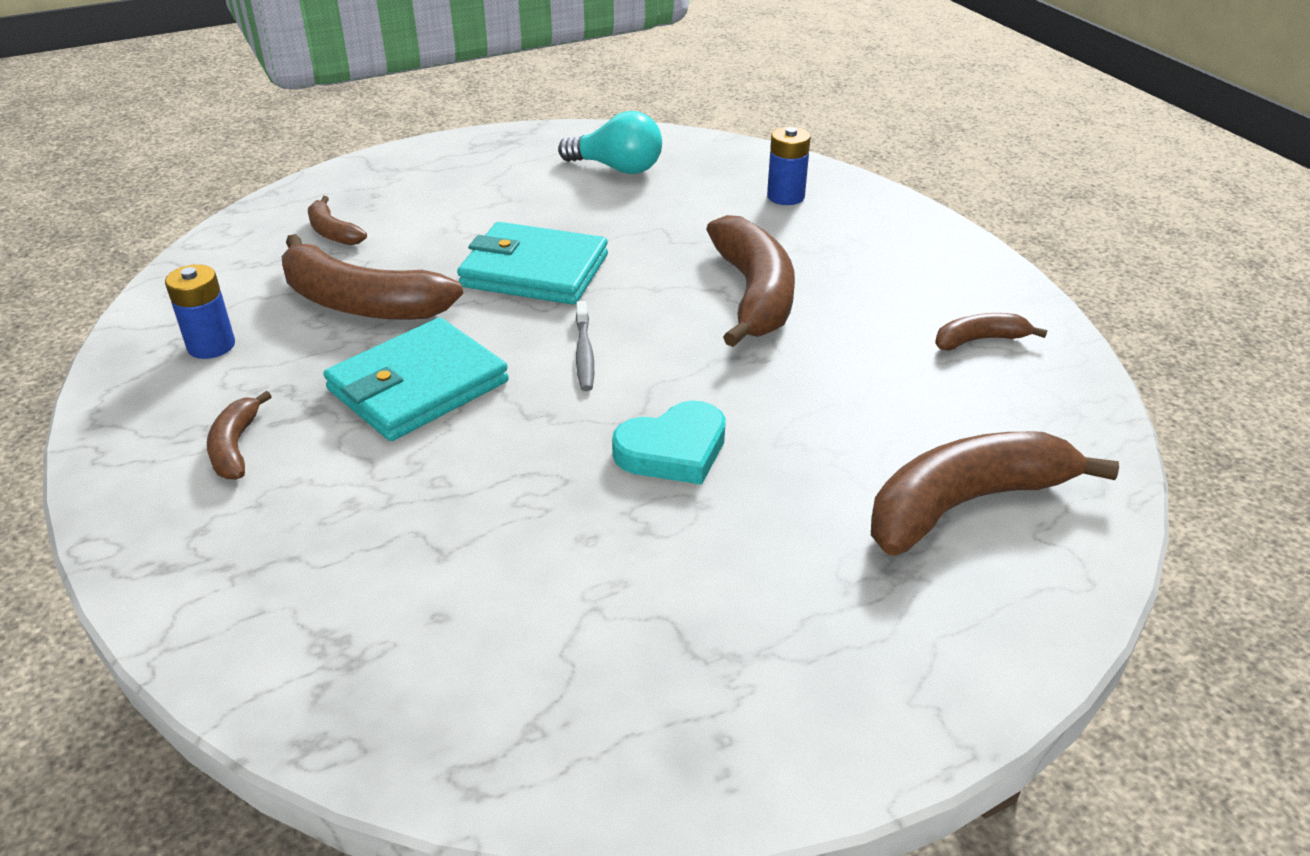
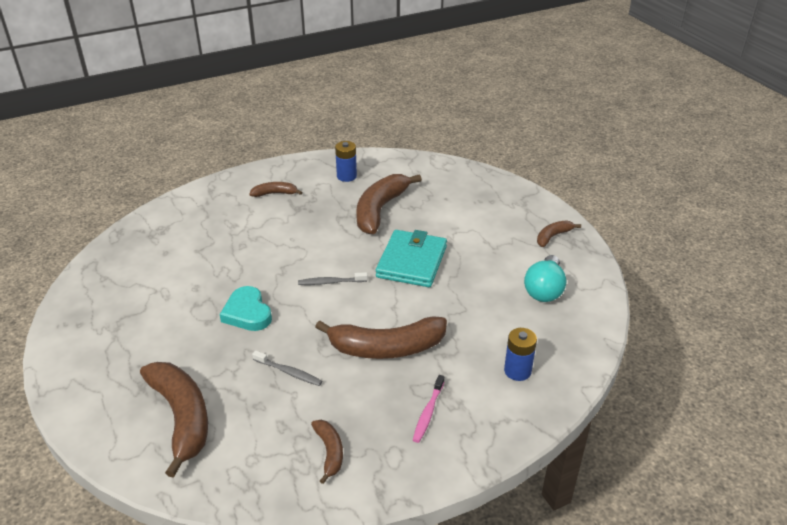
camera: 90 degrees right, 0 degrees up
(333, 232) = (448, 193): brown banana -> brown banana (553, 236)
(418, 386) = (310, 233): turquoise wallet -> none
(826, 388) = (289, 372): none -> grey toothbrush
(879, 262) = (428, 413): none -> pink toothbrush

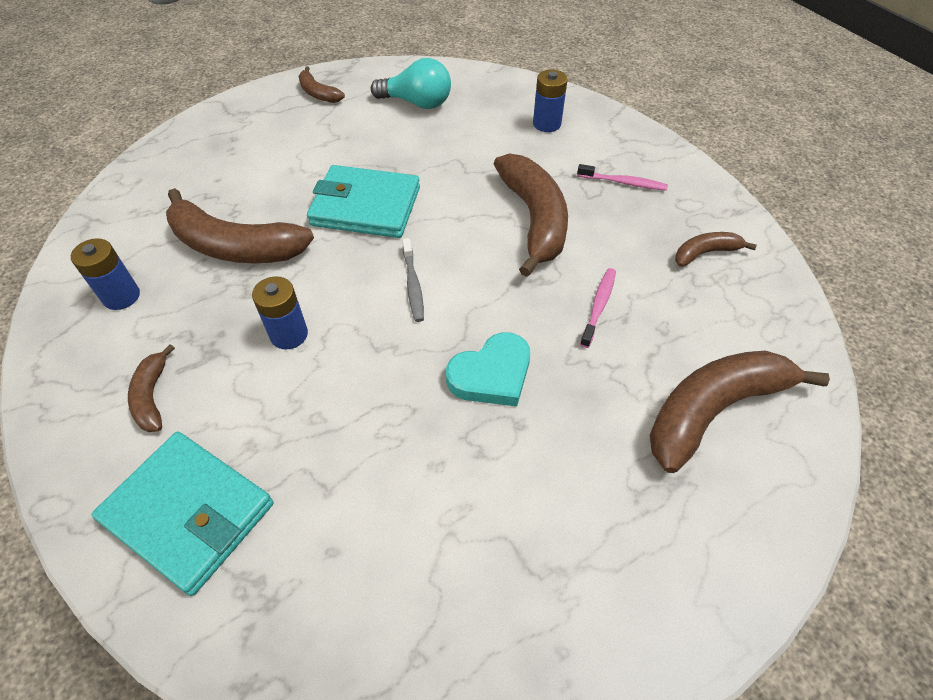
camera: 95 degrees left, 15 degrees up
(204, 210) = (188, 513): none -> turquoise wallet
(289, 372) = (598, 306): grey toothbrush -> pink toothbrush
(303, 234) = (289, 334): none -> blue battery

